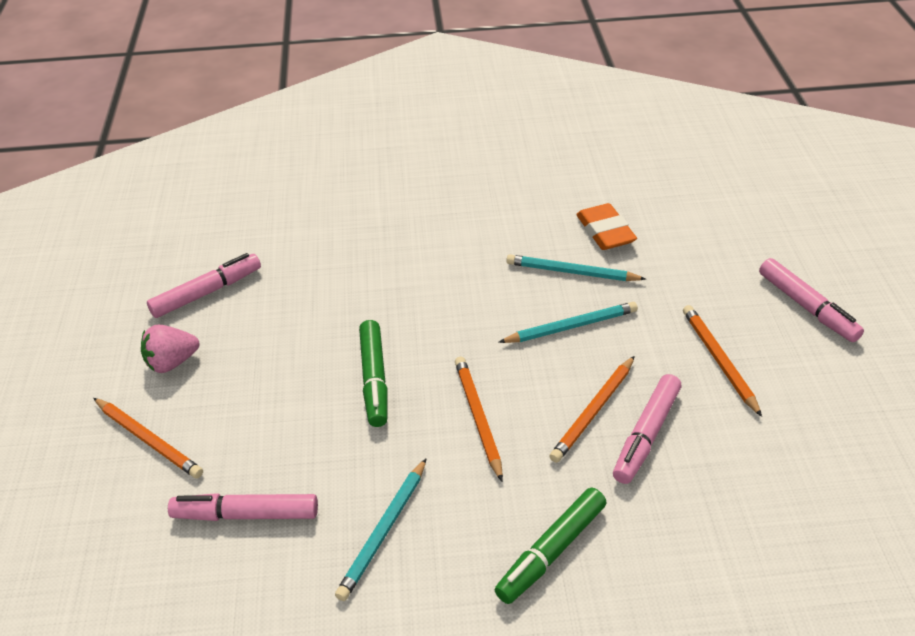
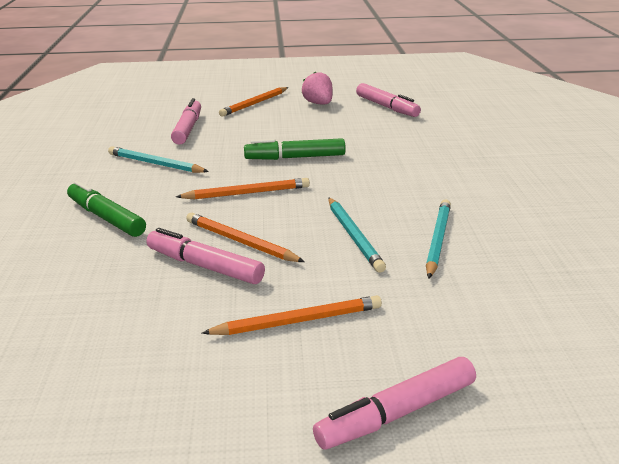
camera: 90 degrees right, 15 degrees down
(605, 232) = (516, 264): orange eraser -> none

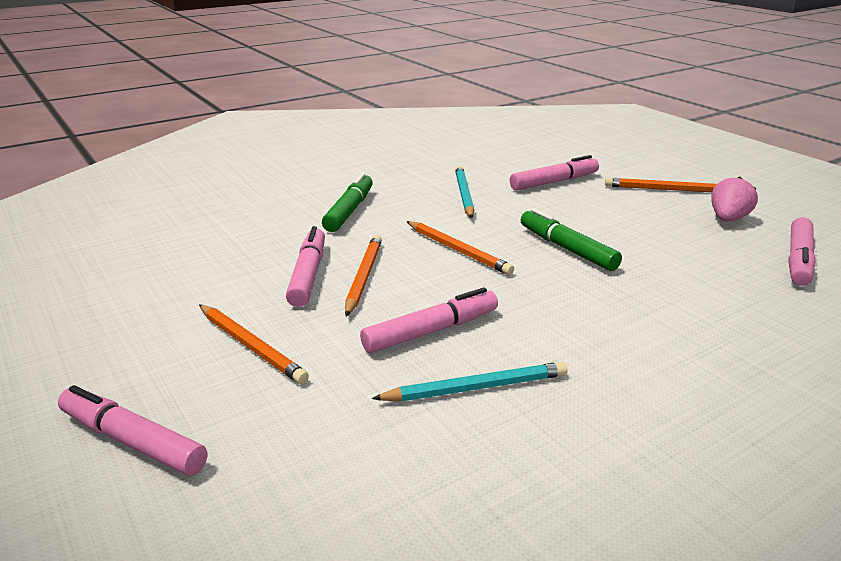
camera: 60 degrees right, 0 degrees up
(353, 236) = (431, 331): turquoise pencil -> pink marker

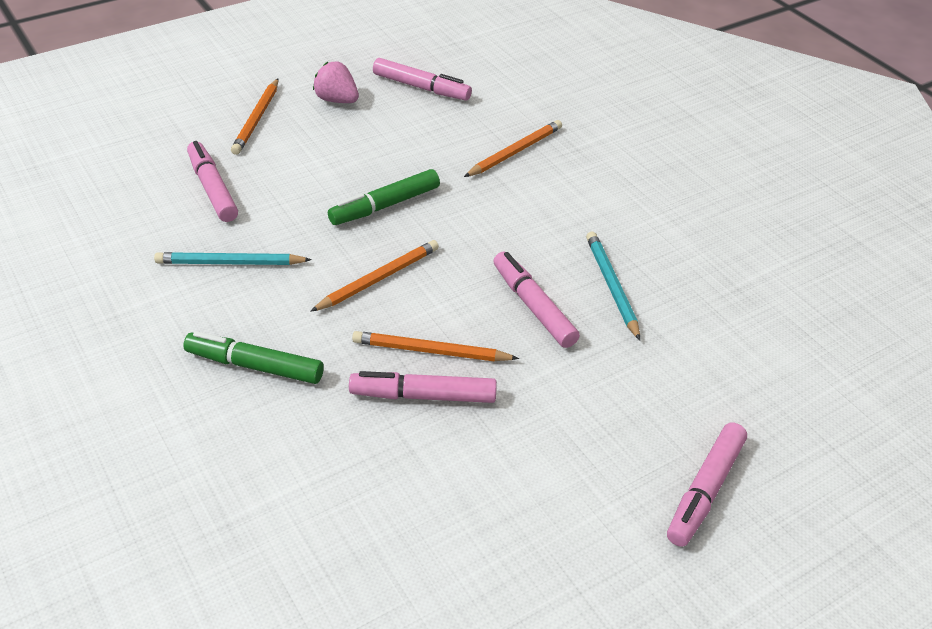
camera: 90 degrees left, 15 degrees up
(251, 346) = (562, 429): orange pencil -> orange pencil (515, 152)

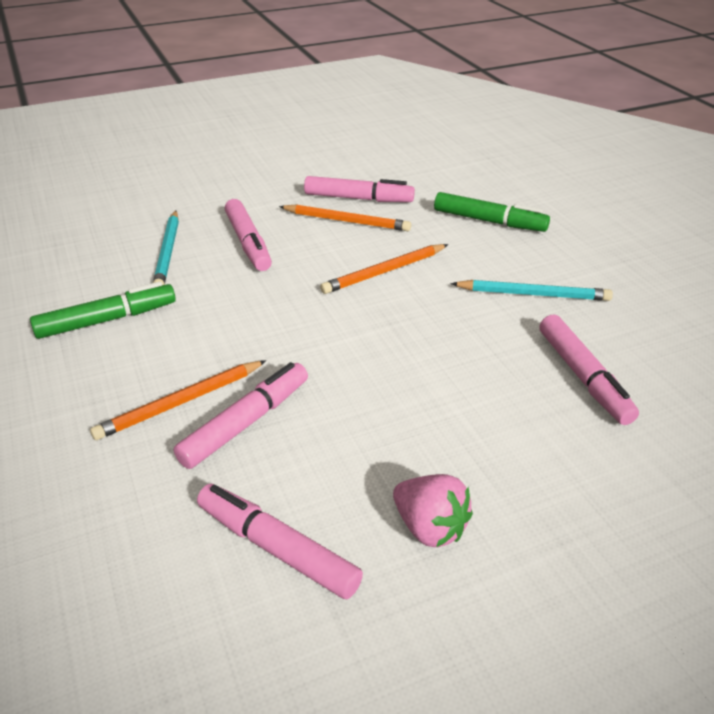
camera: 170 degrees left, 5 degrees down
(257, 119) = (558, 493): orange pencil -> none
(385, 206) = (369, 341): green marker -> green marker (107, 320)
(705, 491) = (192, 151): pink marker -> pink marker (246, 423)

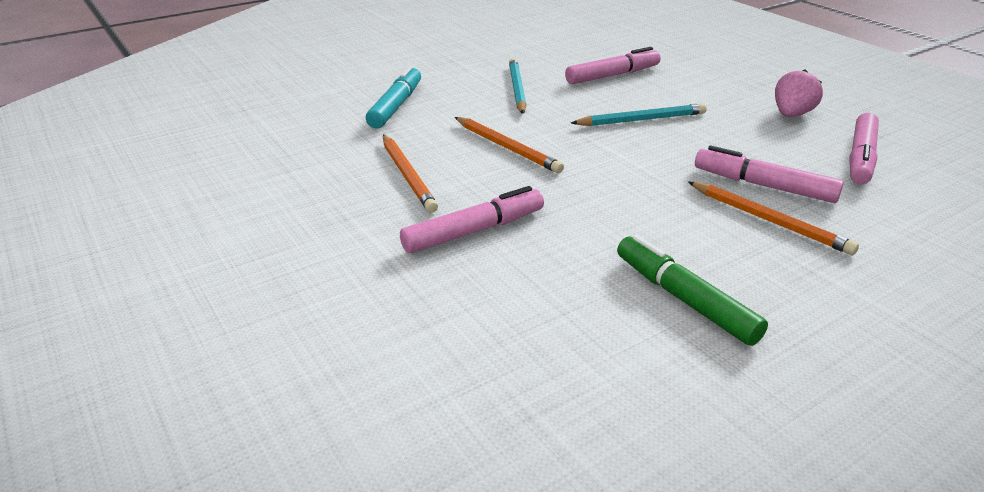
camera: 100 degrees left, 5 degrees down
(168, 252) = (516, 289): turquoise pencil -> turquoise pencil (641, 120)
(346, 221) = (407, 175): orange pencil -> orange pencil turned 150 degrees clockwise
(358, 198) = (350, 173): pink marker -> none
(489, 221) = (396, 106): green marker -> turquoise marker

